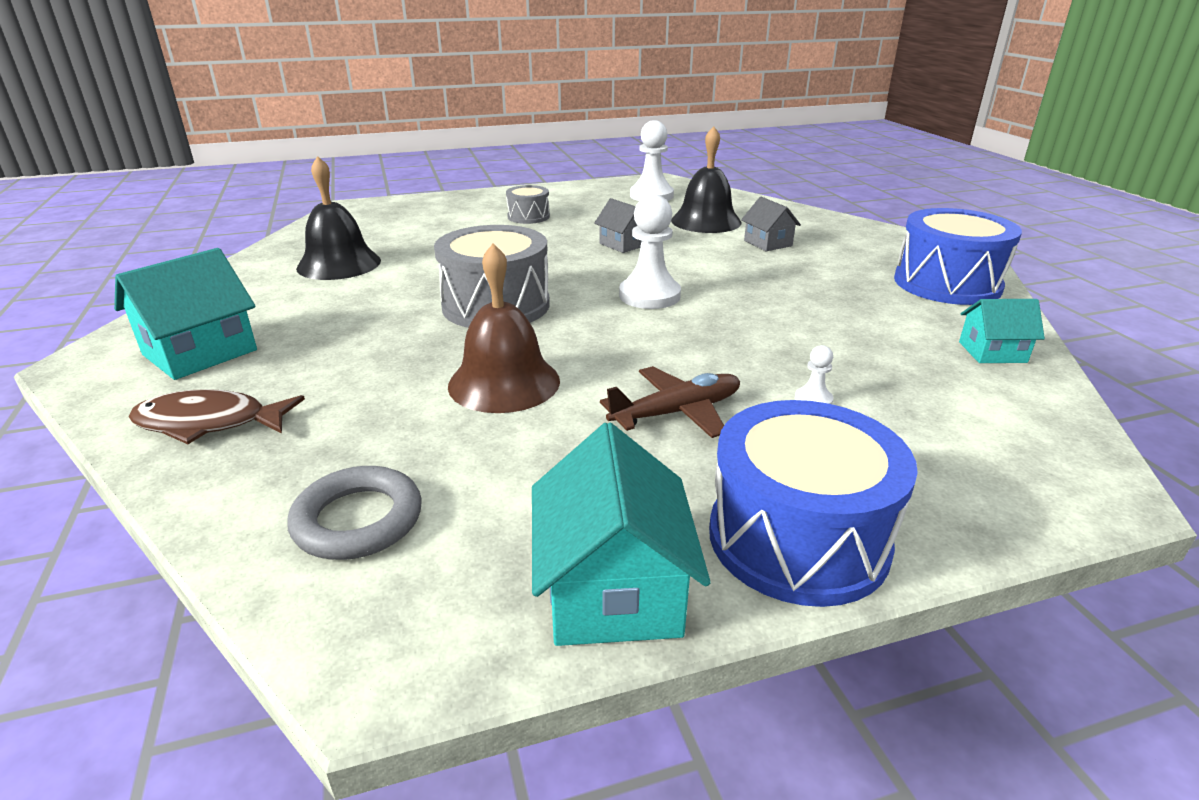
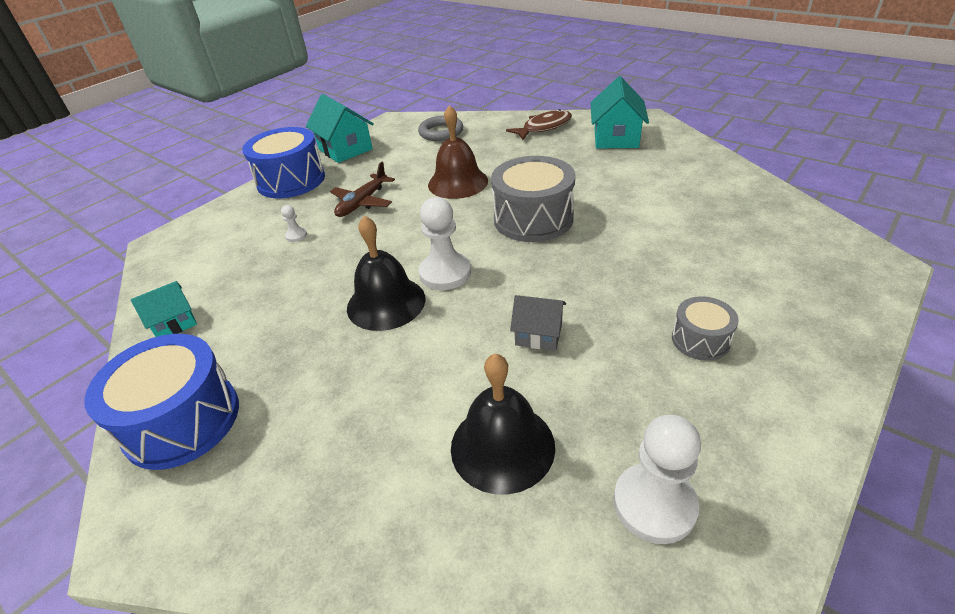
camera: 150 degrees right, 10 degrees up
(339, 264) = (697, 202): black bell -> black bell (386, 303)
(768, 243) = (393, 420): grey house -> none

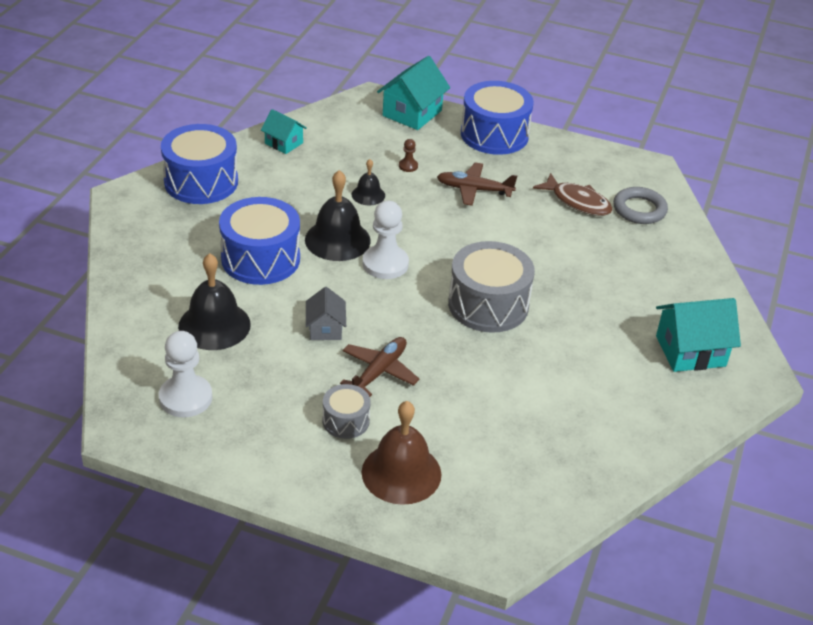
camera: 65 degrees right, 0 degrees up
(296, 235) = (408, 166): white pawn -> brown pawn
(323, 269) = (368, 195): none -> black bell
(345, 149) = (569, 151): turquoise house -> turquoise house (412, 113)
(385, 376) = (260, 259): none -> blue drum
(458, 182) = (535, 243): brown bell -> brown bell (401, 473)
(544, 127) = (690, 288): brown fish -> brown fish (577, 202)
(620, 302) = (379, 372): none -> brown plane

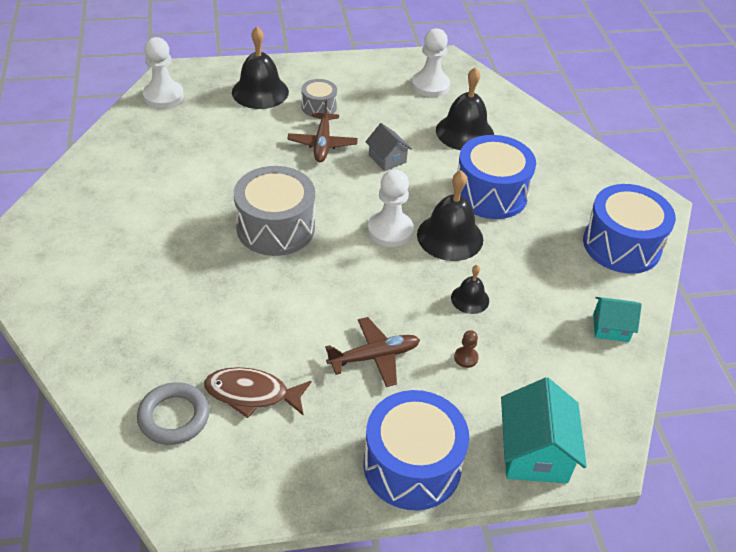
camera: 150 degrees right, 5 degrees up
(401, 473) = (260, 92): brown bell -> black bell
(528, 515) = (163, 96): none -> white pawn
(690, 351) = (72, 254): turquoise house -> none

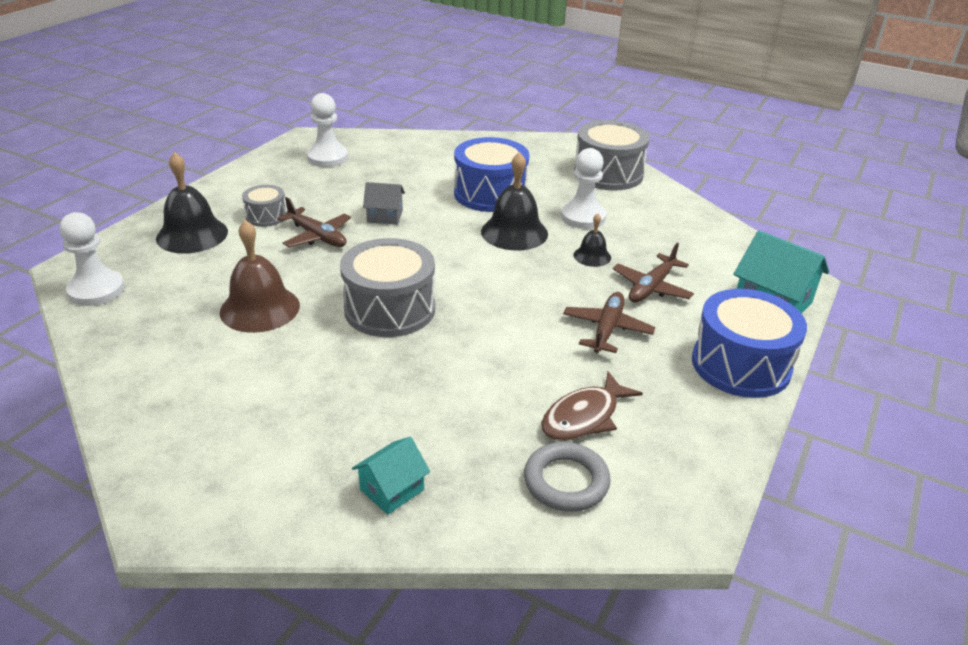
camera: 50 degrees left, 10 degrees down
(214, 170) = (260, 308): none -> brown bell
(390, 230) = (471, 254): white pawn -> white pawn (583, 217)
(464, 132) = (406, 171): black bell -> none
(466, 358) = (652, 287): brown pawn -> brown plane
(611, 328) = (682, 216): turquoise house -> turquoise house (392, 489)
(621, 245) = (608, 174): blue drum -> grey drum

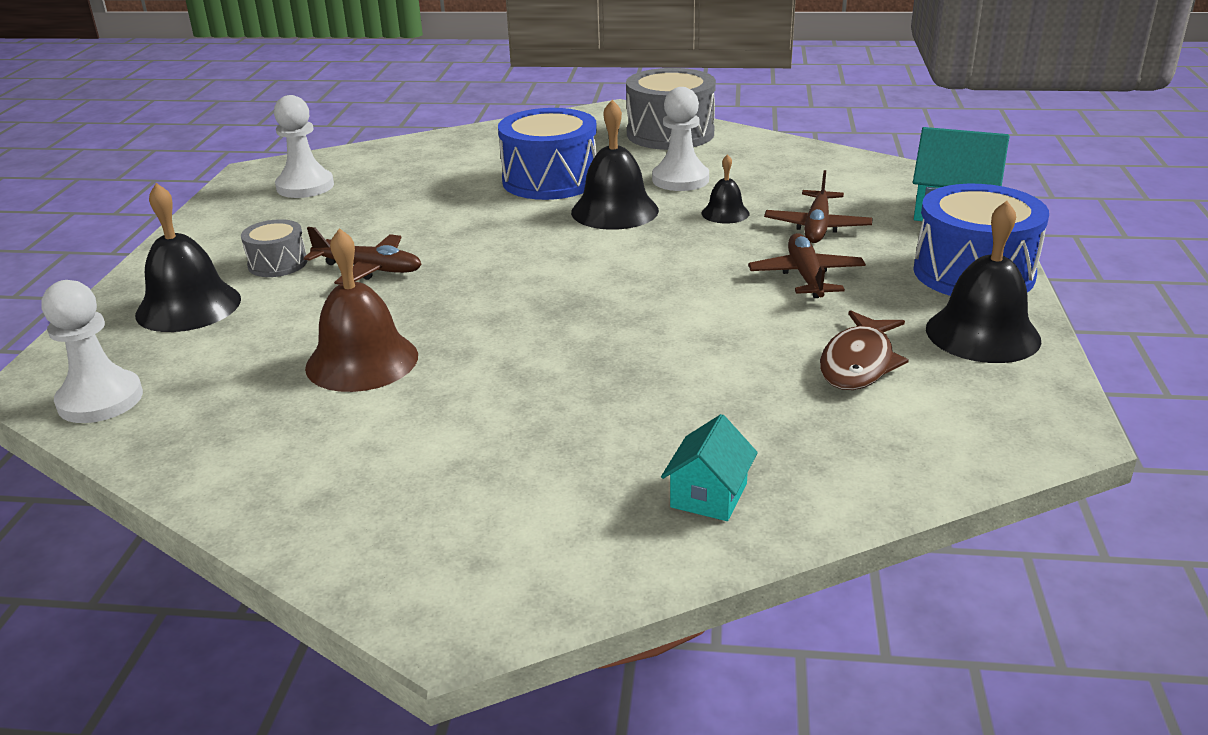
camera: 20 degrees left, 5 degrees down
(385, 216) = (439, 229): grey house -> none
(389, 309) = (534, 320): grey drum -> none
(566, 481) = (896, 427): grey ring -> none
(701, 422) = (982, 334): none -> black bell

